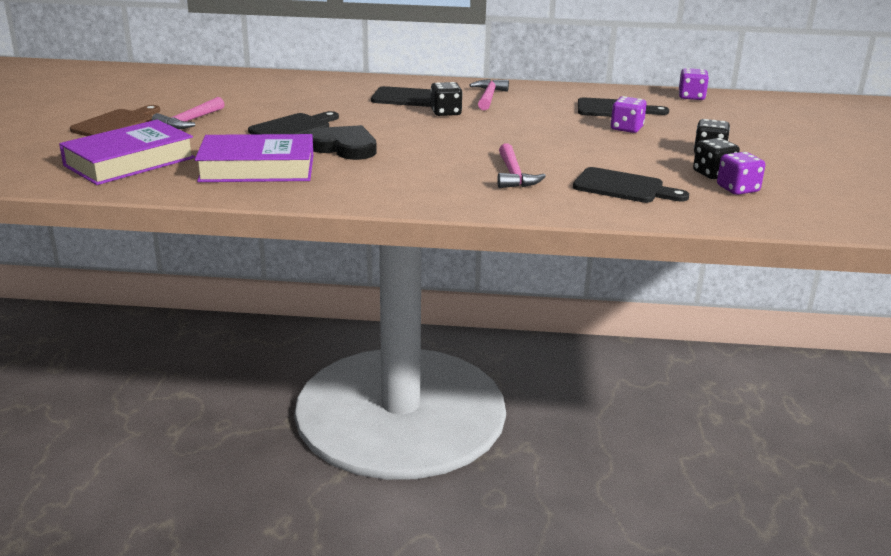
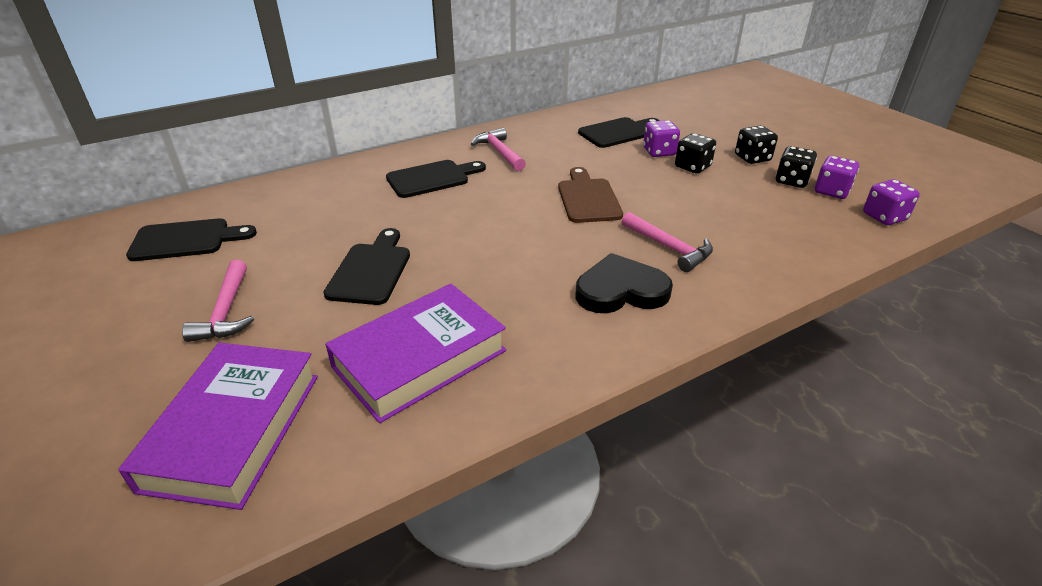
camera: 35 degrees left, 10 degrees up
(116, 124) = (122, 361): brown cutting board -> brown cutting board (588, 198)
(344, 147) = (466, 277): black heart -> black heart (621, 290)
(446, 112) = (492, 186): black dice -> black dice (692, 167)
(623, 187) = (765, 225): black cutting board -> black cutting board (186, 240)
(691, 97) = (646, 100): purple dice -> purple dice (884, 217)

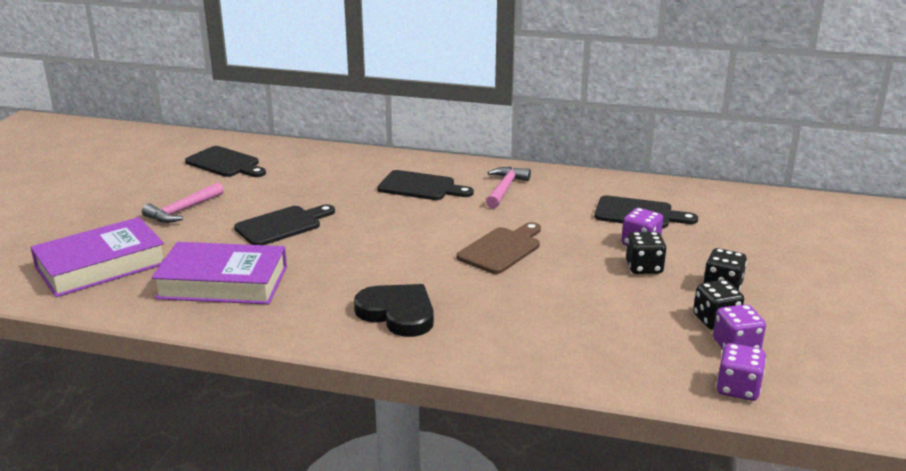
camera: 45 degrees right, 10 degrees down
(669, 248) = (488, 308): pink hammer -> none

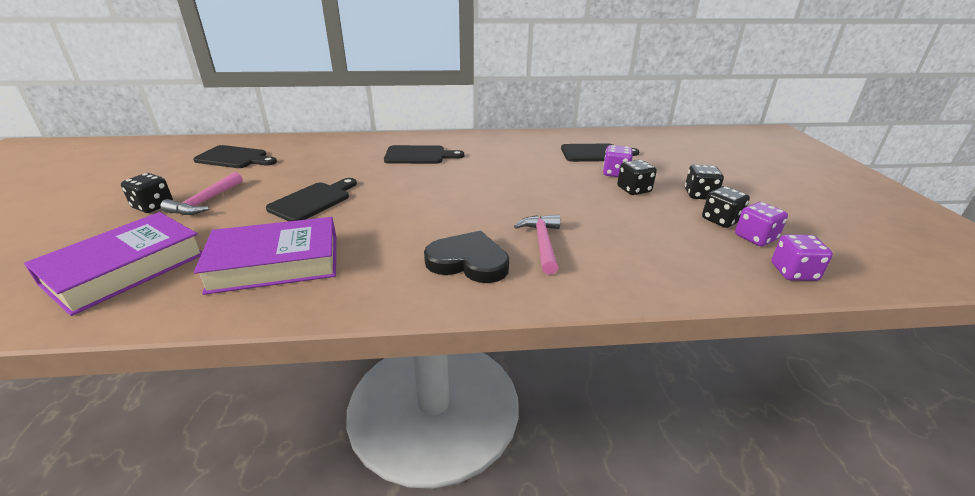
camera: 20 degrees left, 5 degrees up
(136, 208) = (153, 206): none -> black dice
(501, 249) = (517, 192): brown cutting board -> none
(505, 189) = (485, 149): pink hammer -> pink hammer (542, 243)

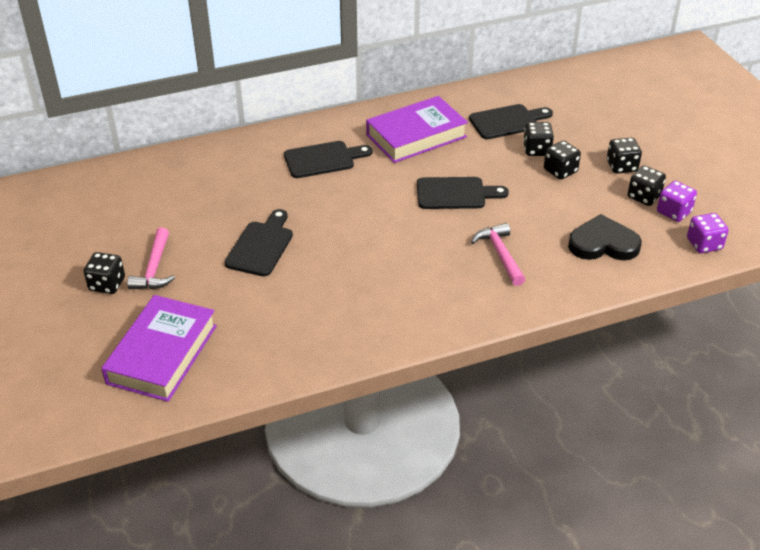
camera: 15 degrees left, 10 degrees up
(234, 158) = (121, 201): black cutting board -> black cutting board (455, 194)
(275, 263) = (286, 321): purple book -> purple book (416, 136)
(468, 262) = (448, 286): black heart -> black heart (603, 243)
(615, 173) = (536, 150): purple dice -> black dice

